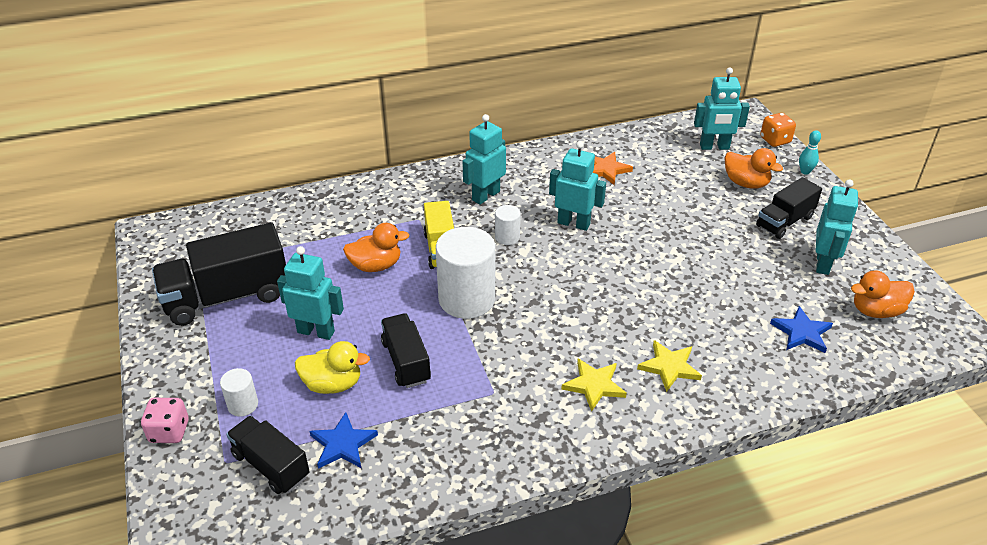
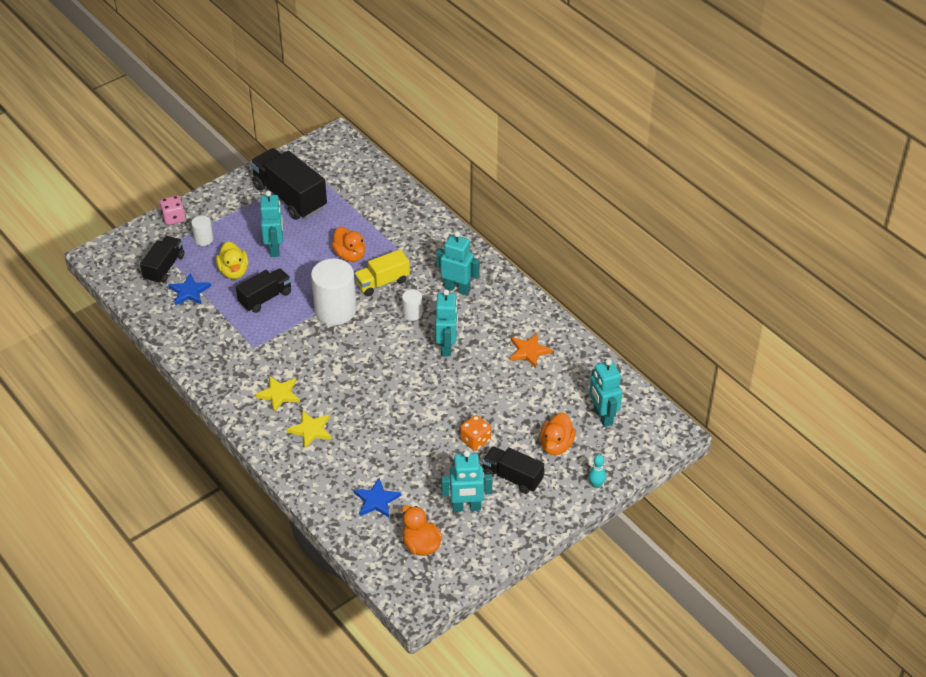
camera: 70 degrees right, 5 degrees up
(775, 140) = (637, 458): orange dice -> orange dice (475, 440)

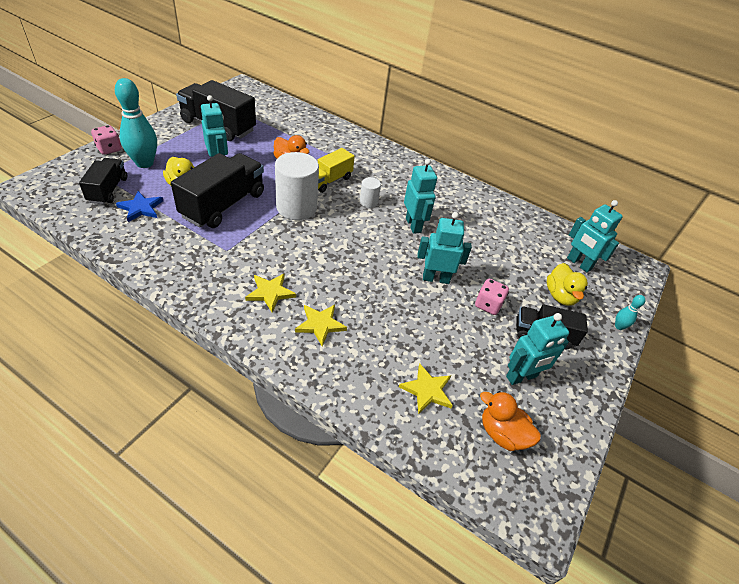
camera: 25 degrees left, 0 degrees up
(203, 239) = (144, 163): white cylinder -> turquoise bowling pin
(265, 298) = (223, 205): black truck -> black truck, size x1.68
(376, 500) = (427, 390): blue star -> yellow star
(457, 288) = (396, 179): turquoise robot -> turquoise robot (436, 278)
(475, 440) = (488, 305): orange dice -> pink dice
(529, 351) = (484, 219): orange star -> none
(556, 445) = (560, 296): orange duck -> yellow duck

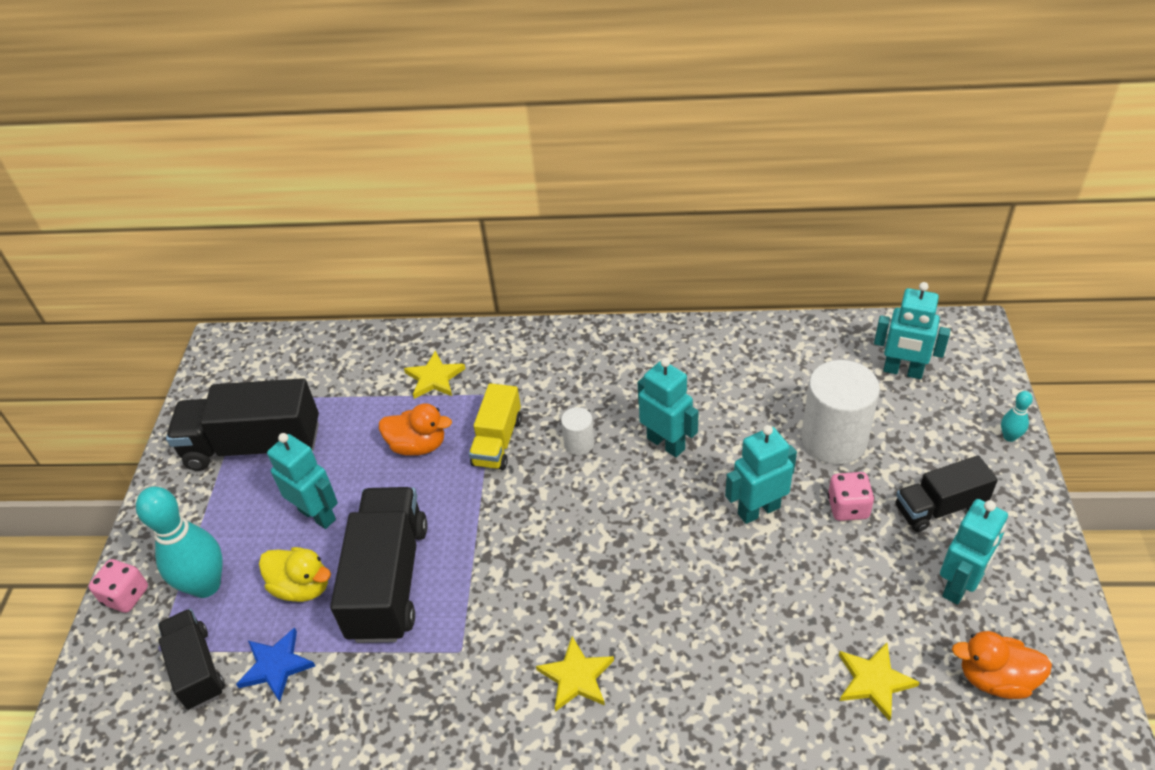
camera: 20 degrees left, 0 degrees up
(296, 207) = (492, 517): white cylinder -> white cylinder (834, 439)
(320, 324) = (678, 679): yellow star -> yellow star (434, 378)
(560, 296) = (917, 436): yellow duck -> none

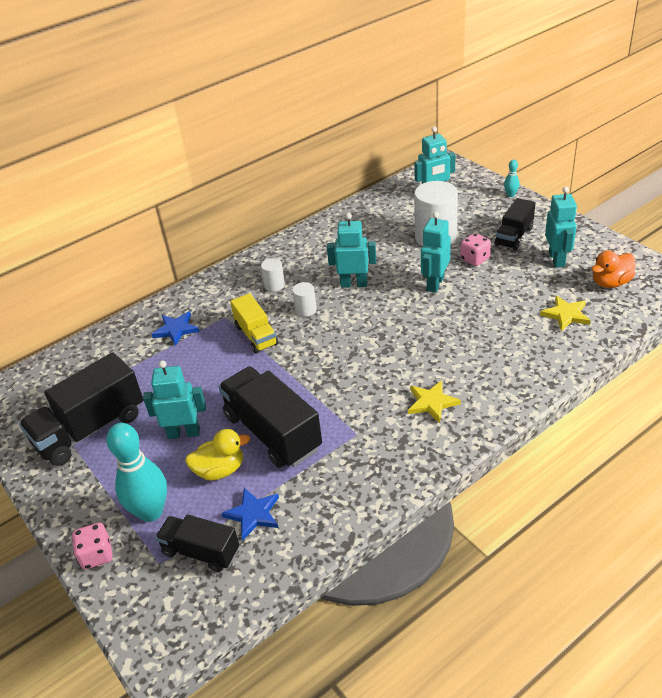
camera: 40 degrees left, 5 degrees down
(418, 445) = (208, 364): orange duck -> none
(434, 378) = (176, 330): yellow star -> blue star
(582, 385) = (274, 285): none -> white cylinder

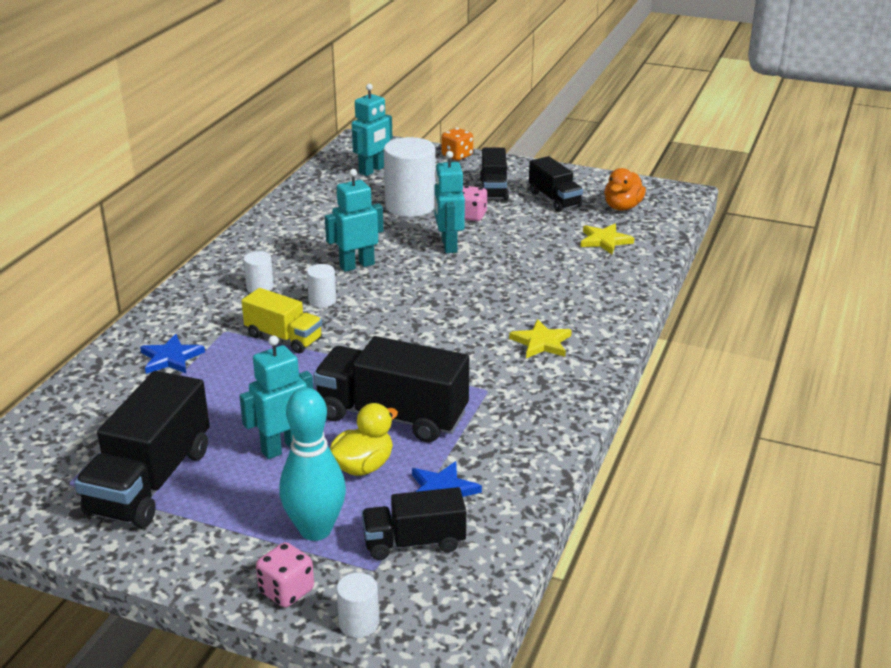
camera: 35 degrees left, 10 degrees down
(116, 604) = (359, 623): none -> white cylinder
(511, 195) = (457, 156): turquoise bowling pin -> orange dice
(557, 259) = (554, 199): turquoise robot -> black truck

